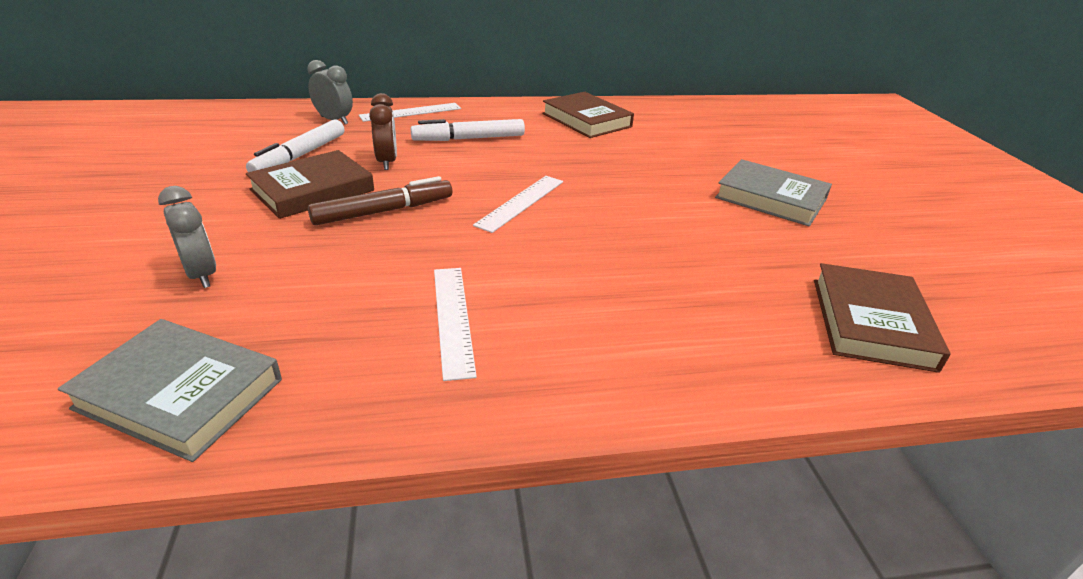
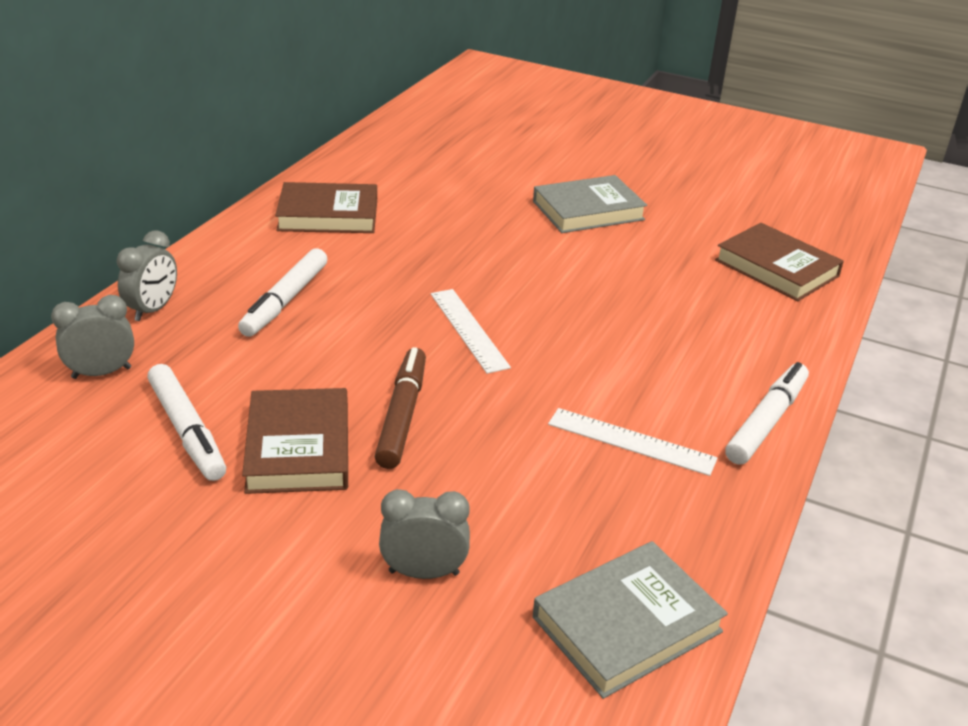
camera: 55 degrees left, 0 degrees up
(387, 162) = (282, 374): brown clock -> none
(411, 112) = (153, 309): white ruler -> grey clock
(576, 394) = (766, 421): none -> white marker

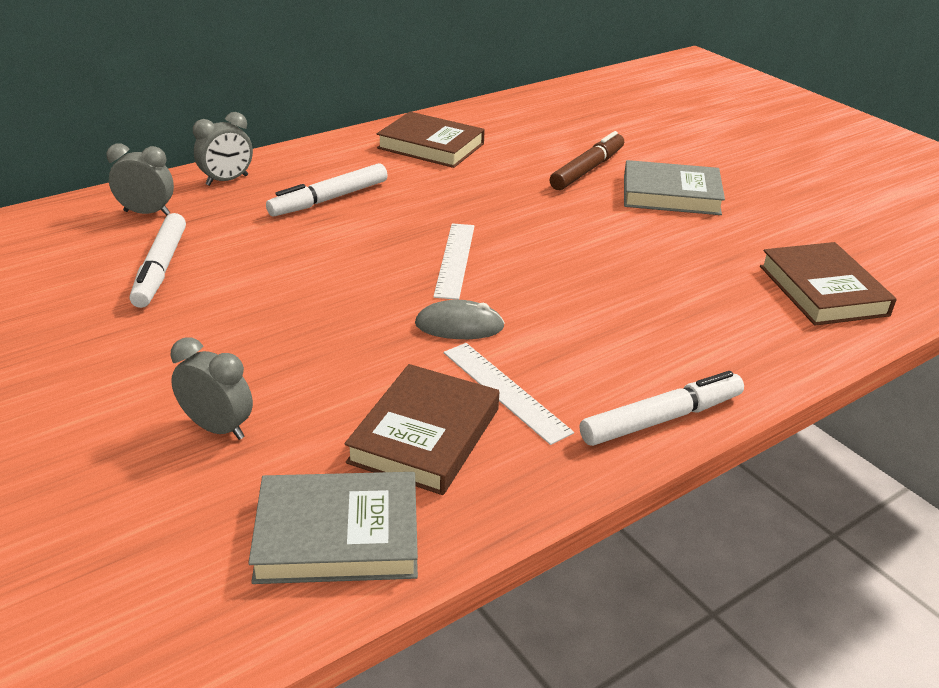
camera: 30 degrees right, 0 degrees up
(298, 447) = (225, 305): brown book -> brown book (424, 435)
(402, 415) = (329, 307): brown marker -> brown marker (587, 170)
(535, 394) = (459, 326): none -> grey mouse

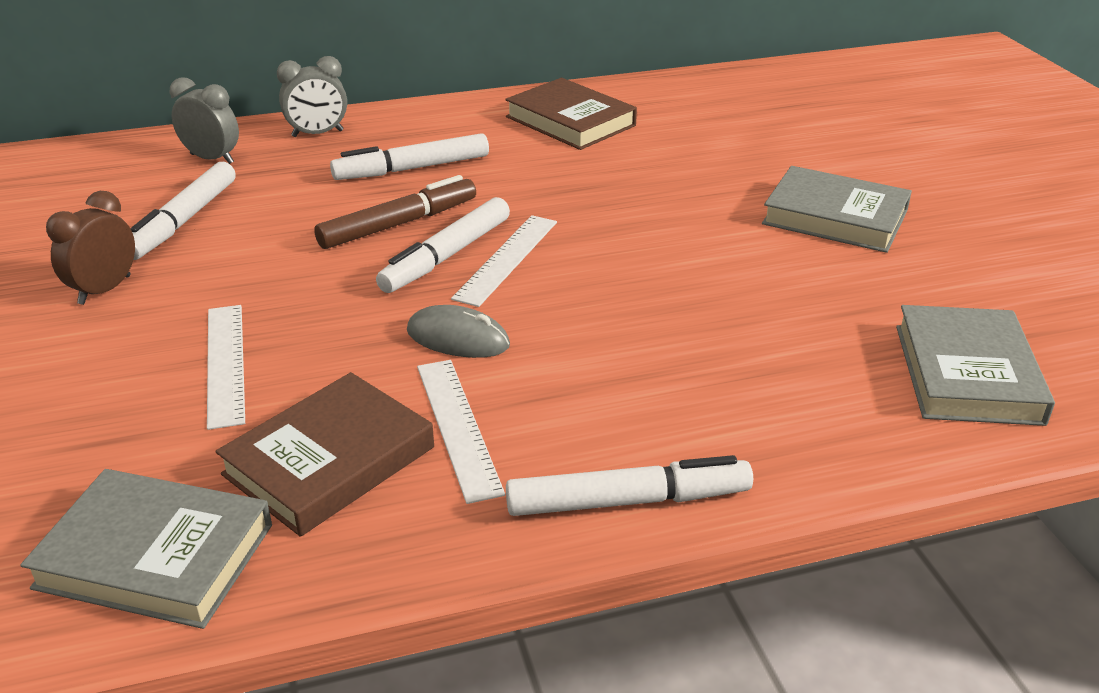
camera: 20 degrees right, 0 degrees up
(132, 337) = (104, 290): none -> brown clock
(218, 428) = (118, 406): grey clock -> none
(285, 377) = (225, 363): none -> white ruler
(406, 264) = (447, 256): none -> white marker
(587, 170) = (745, 172): brown marker -> brown marker (398, 224)
(822, 290) = (967, 373): brown book -> grey book

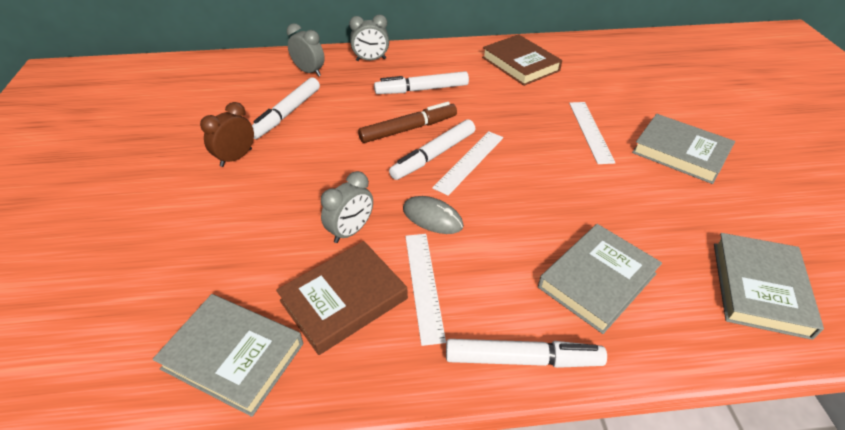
camera: 10 degrees right, 10 degrees up
(225, 363) = (294, 219): white ruler -> white ruler (590, 131)
(325, 370) = (351, 231): none -> grey clock
(729, 391) = (597, 280): none -> grey book

